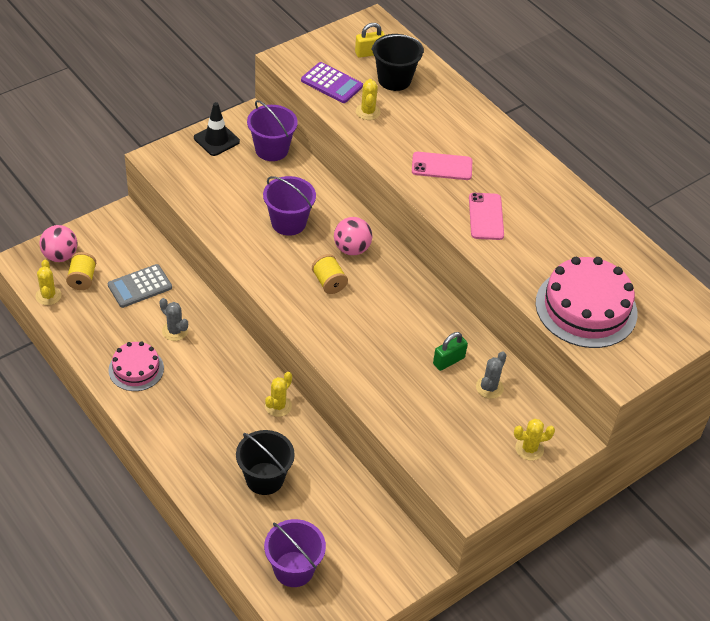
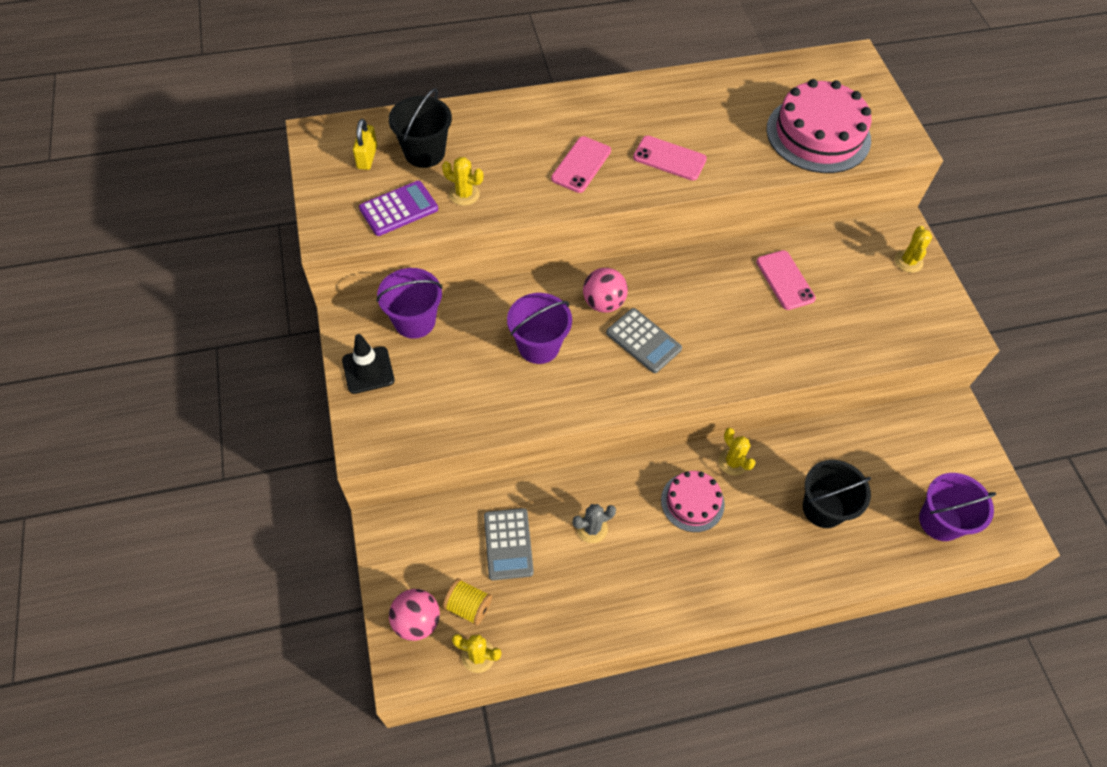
camera: 65 degrees left, 10 degrees up
(136, 369) = (633, 588): pink cake -> pink cake (692, 502)
(329, 282) = (643, 341): yellow spool -> grey calculator
(448, 361) = (785, 280): green padlock -> pink phone
(489, 387) = (828, 262): grey cactus -> none

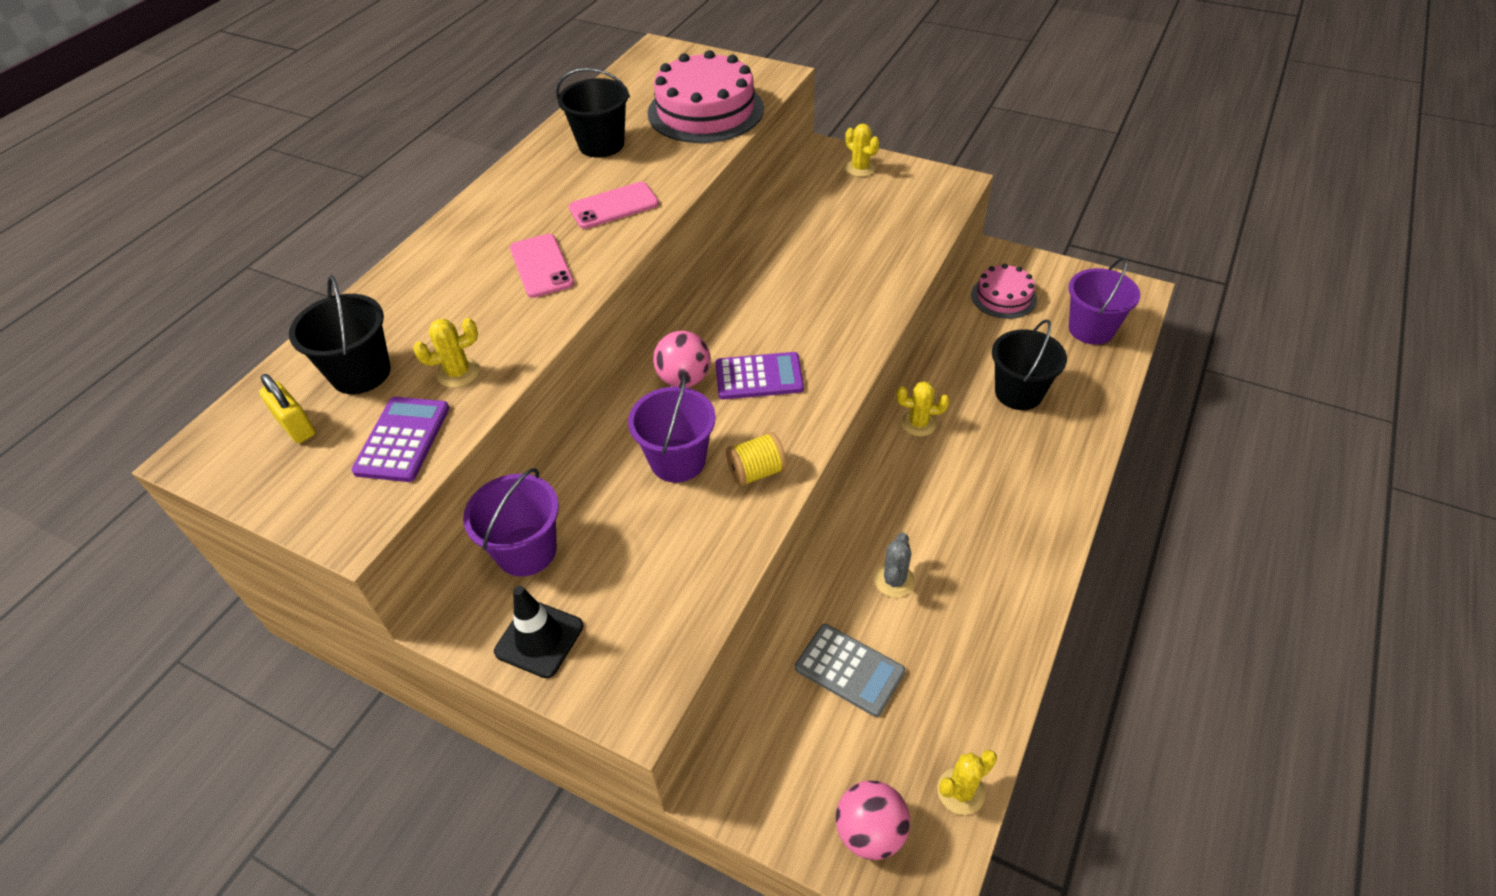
camera: 45 degrees left, 10 degrees down
(468, 606) = (893, 761): yellow spool -> yellow spool (756, 472)
(643, 341) = (759, 377): grey calculator -> purple calculator
(692, 502) = (934, 480): pink cake -> pink cake (1003, 297)
(720, 107) = (601, 144): none -> black bucket
(785, 280) = (798, 246): pink phone -> none

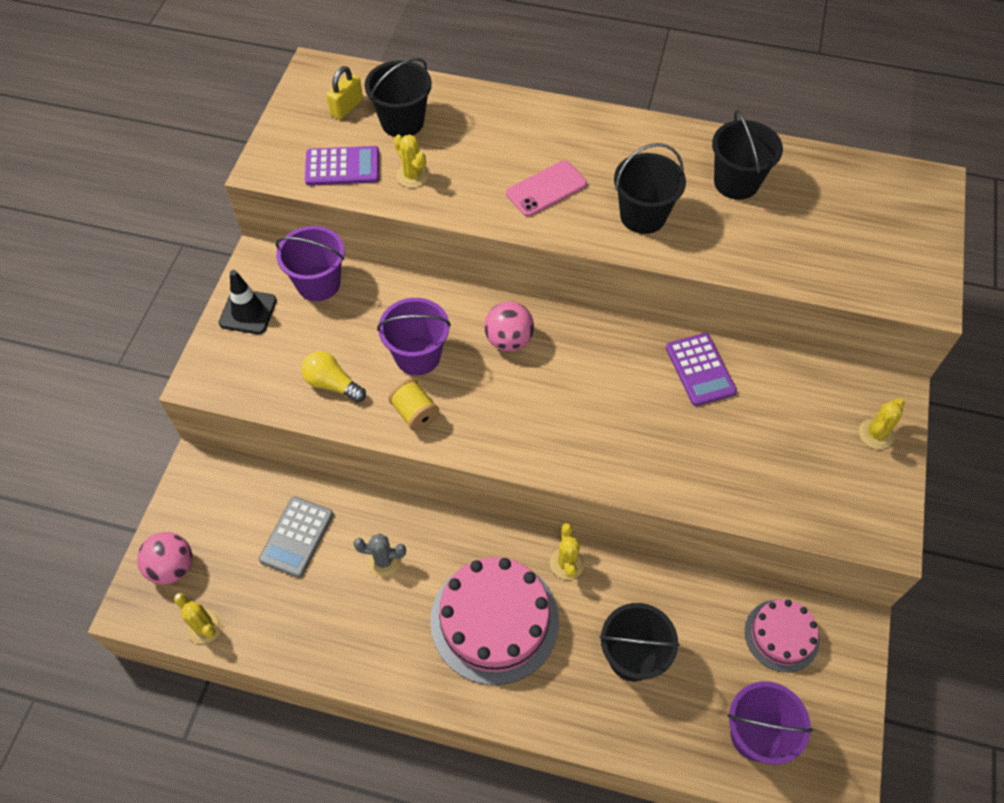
camera: 75 degrees right, 10 degrees up
(614, 206) = (643, 216): pink phone -> black bucket
(691, 549) = (332, 384): none -> yellow light bulb
(705, 111) = (828, 250): pink cake -> pink cake (494, 620)
(759, 377) = (524, 395): purple calculator -> purple calculator (700, 370)

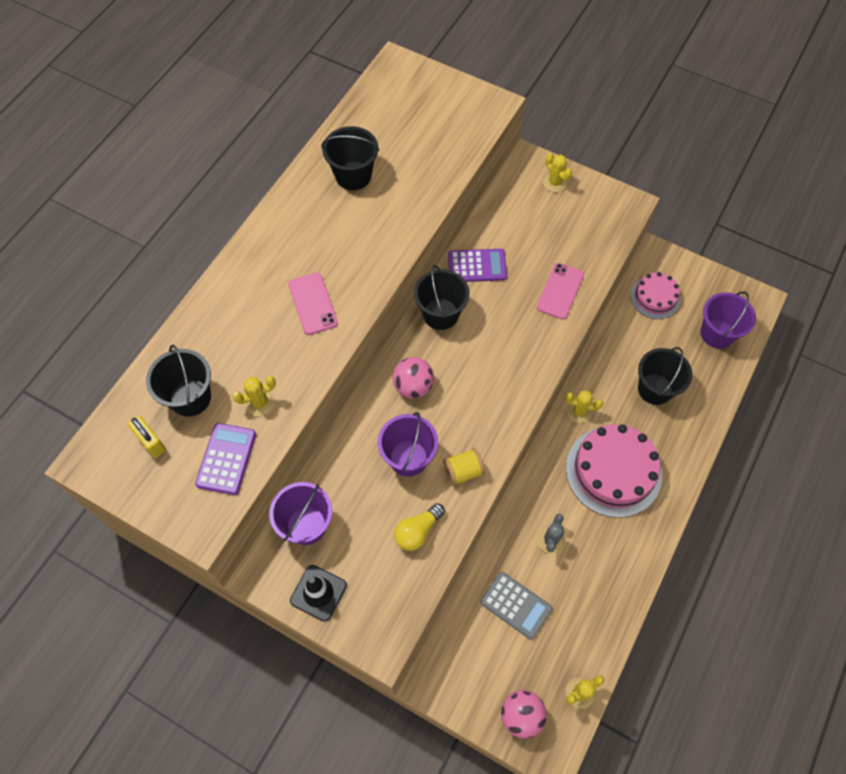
camera: 75 degrees left, 5 degrees up
(643, 216) = (365, 245): black bucket -> black bucket (440, 314)
(702, 471) = (560, 291): none -> pink phone

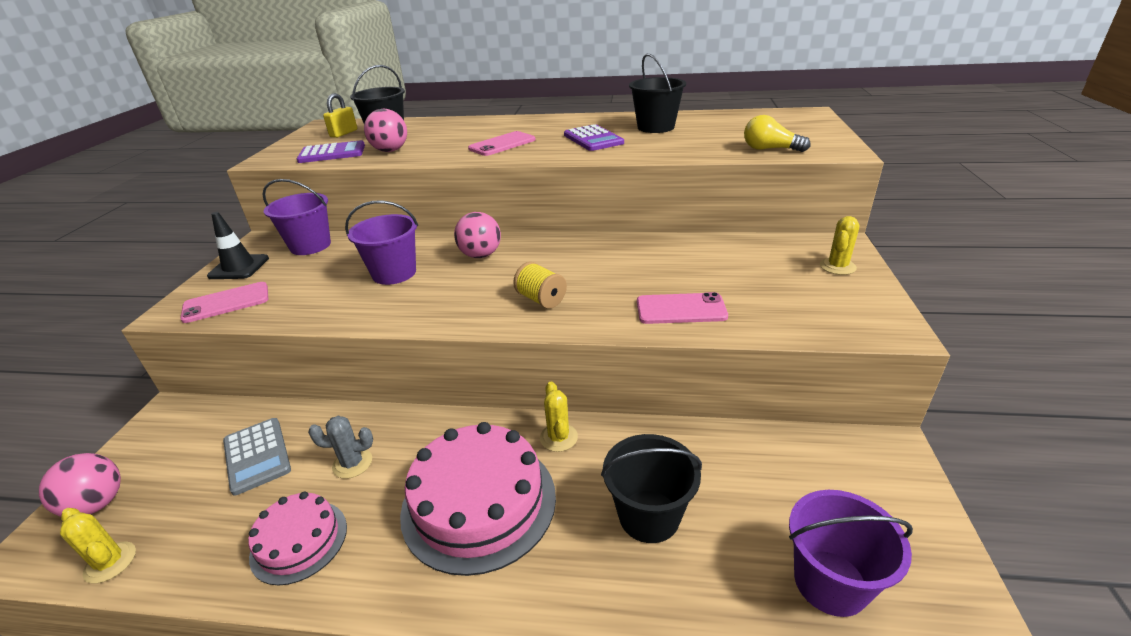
camera: 70 degrees right, 30 degrees down
(259, 402) = (390, 151): yellow cactus -> pink ball
(389, 599) = (226, 303): none -> pink phone
(417, 531) = (306, 299): yellow light bulb -> yellow light bulb (770, 149)
(440, 314) = (578, 247): black bucket -> none
(463, 471) = (386, 307): yellow spool -> yellow spool (541, 299)
(477, 266) = (658, 251): purple calculator -> purple calculator (593, 139)
(516, 605) = (257, 455): grey calculator -> grey calculator turned 45 degrees counterclockwise
(655, 297) = (815, 469): pink cake -> pink cake (299, 541)

